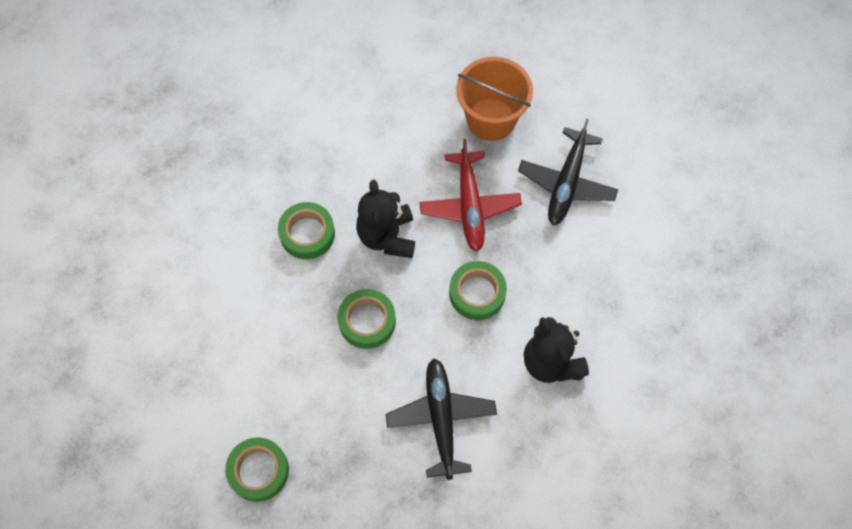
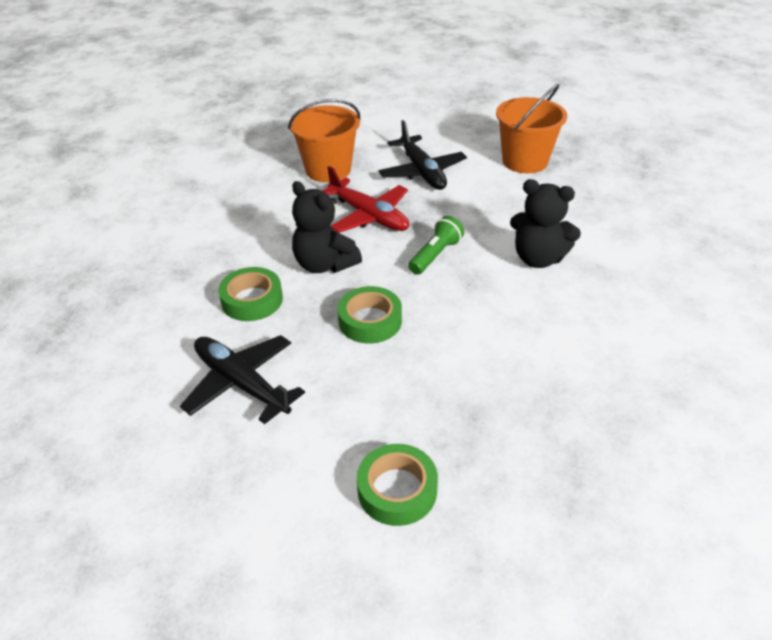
camera: 40 degrees left, 25 degrees down
(441, 419) = (508, 340): black plane -> black plane (242, 384)
(477, 293) = (435, 255): green tape -> green flashlight
(672, 239) = (524, 161): none -> orange bucket

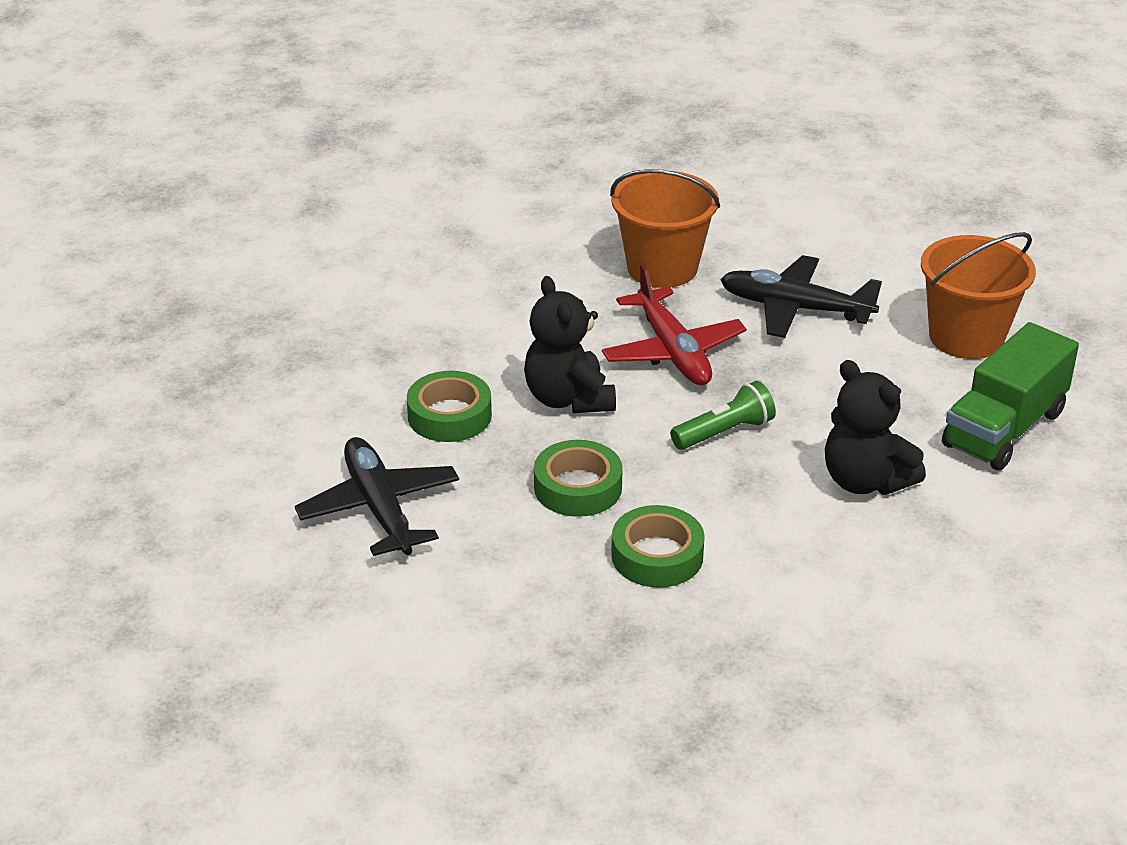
camera: 25 degrees right, 5 degrees down
(397, 490) = (480, 677): green tape -> green tape (657, 556)
(422, 171) = (796, 308): black plane -> black plane turned 105 degrees clockwise
(586, 204) = (1004, 429): none -> green truck

